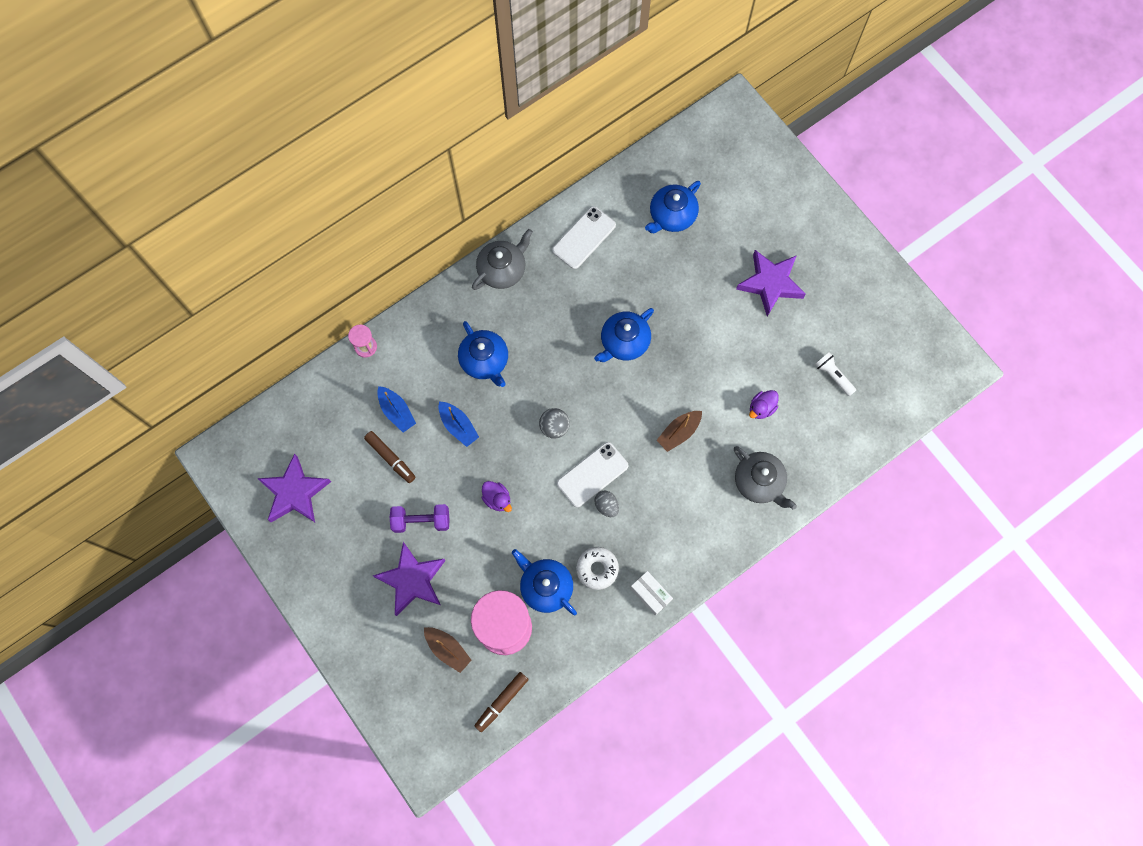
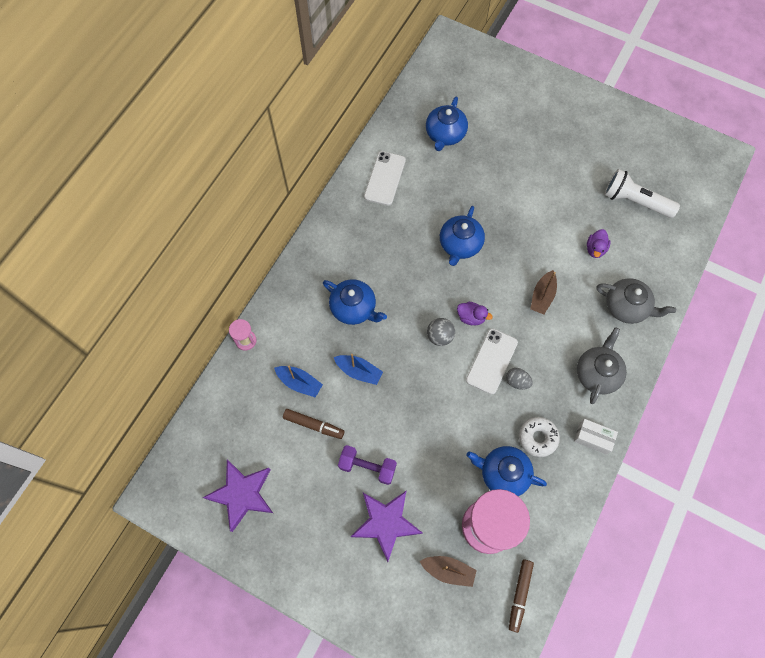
camera: 25 degrees left, 5 degrees down
(421, 521) = (367, 467): purple dumbbell -> purple dumbbell turned 45 degrees clockwise
(497, 499) = (423, 418): purple duck -> purple duck (471, 317)
(502, 270) = (331, 230): grey teapot -> grey teapot (597, 373)
(770, 283) = (548, 153): purple star -> none
(833, 376) = (634, 201): white flashlight -> white flashlight, size x1.73

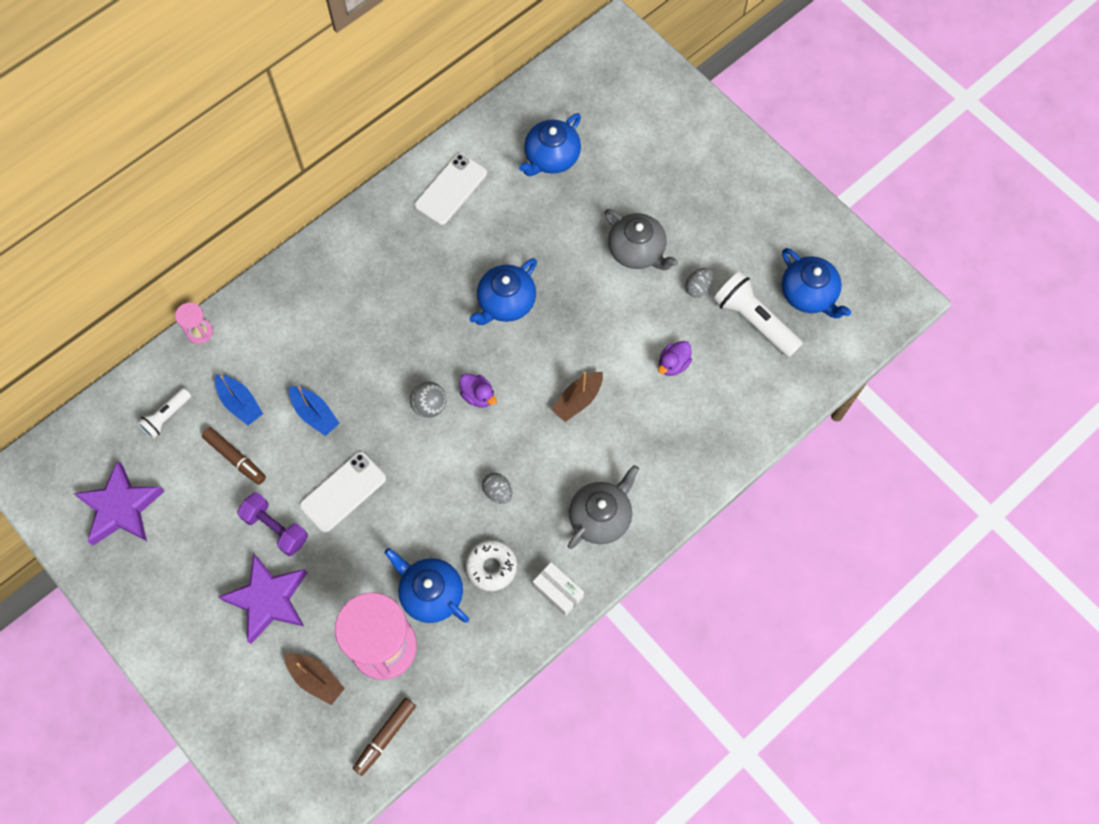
camera: 20 degrees right, 0 degrees up
(248, 412) = (166, 417): none -> white flashlight
(354, 308) = (342, 336): blue teapot -> blue teapot (809, 294)
(491, 361) = (478, 457): white phone -> white phone (343, 492)
(587, 191) = (698, 288): none -> grey egg
(626, 307) = (677, 449): grey teapot -> grey teapot (637, 251)

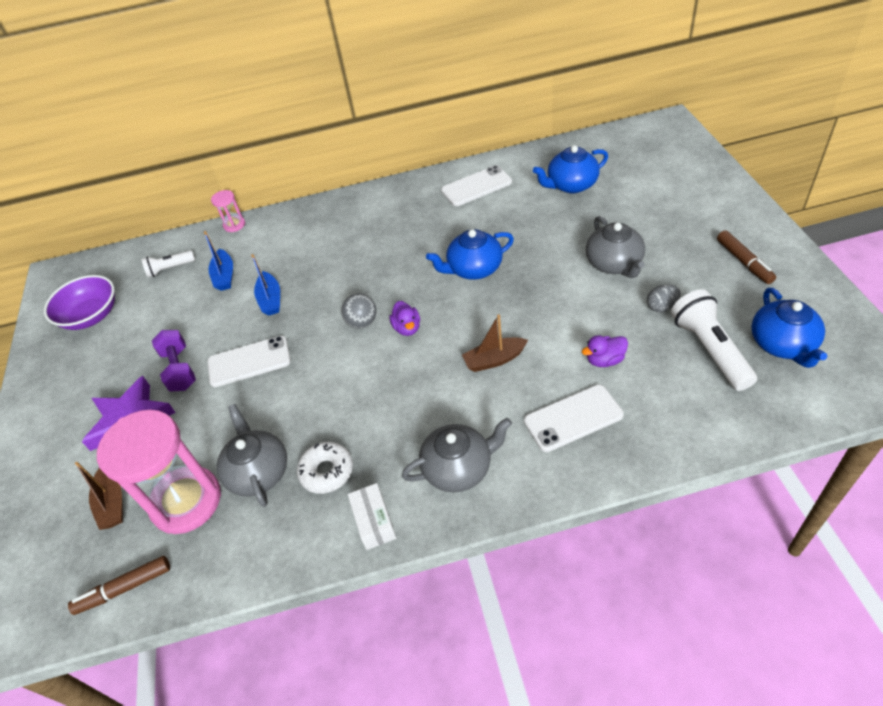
camera: 35 degrees right, 20 degrees down
(121, 508) = (91, 316): purple star -> purple bowl
(235, 458) = (192, 310): brown marker -> brown marker (743, 261)
(430, 593) = (258, 472): blue teapot -> grey teapot
(498, 492) = (375, 409): grey egg -> none
(671, 432) = (573, 418): none -> white phone

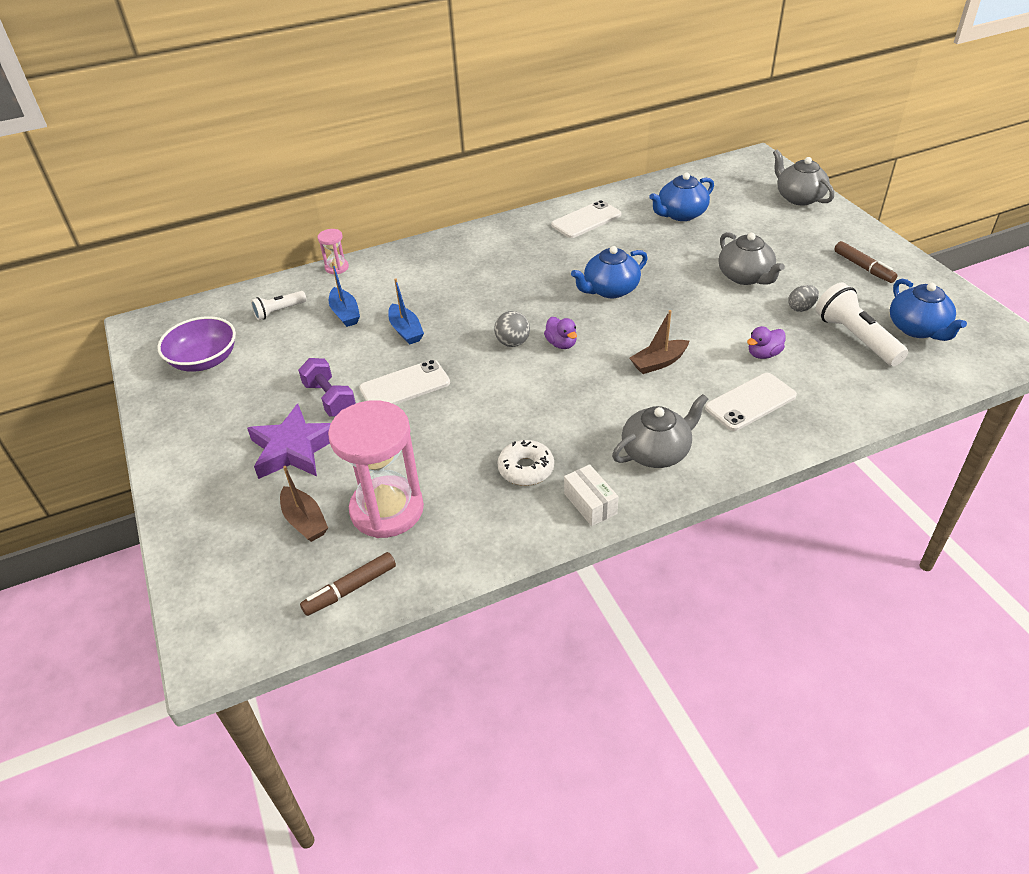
camera: 15 degrees left, 5 degrees down
(258, 472) = (454, 477): grey teapot -> grey teapot (798, 197)

